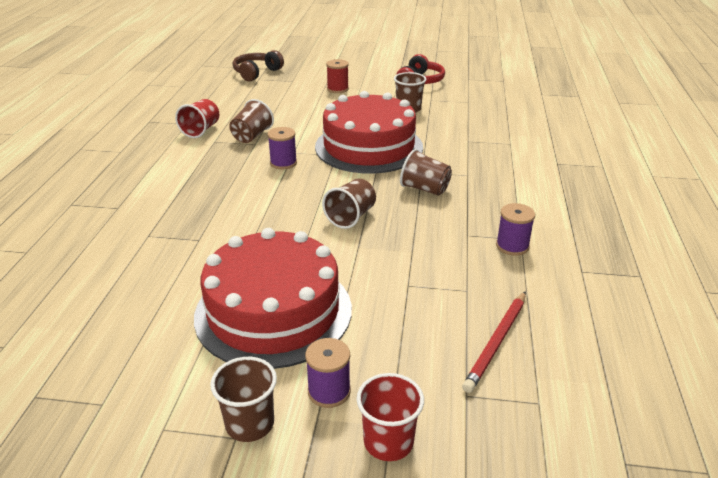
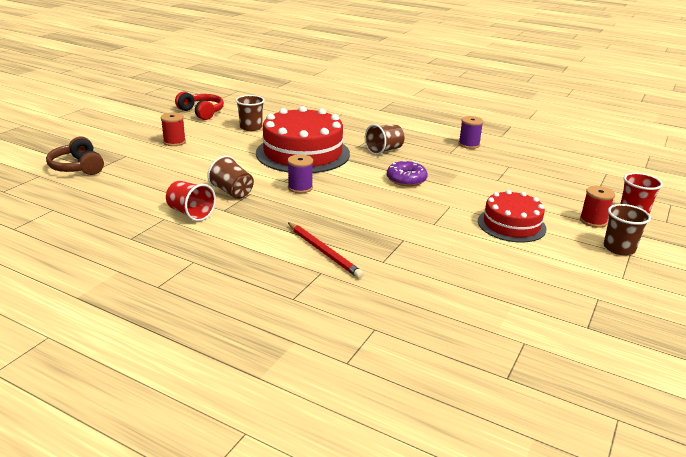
camera: 70 degrees left, 5 degrees down
(273, 311) = (511, 225): red cake -> red cake, size x0.59
(329, 391) = (593, 221): purple spool -> red spool
(351, 217) = (406, 180): brown cup -> purple donut
(496, 343) = (558, 170): red pencil -> red pencil (324, 252)

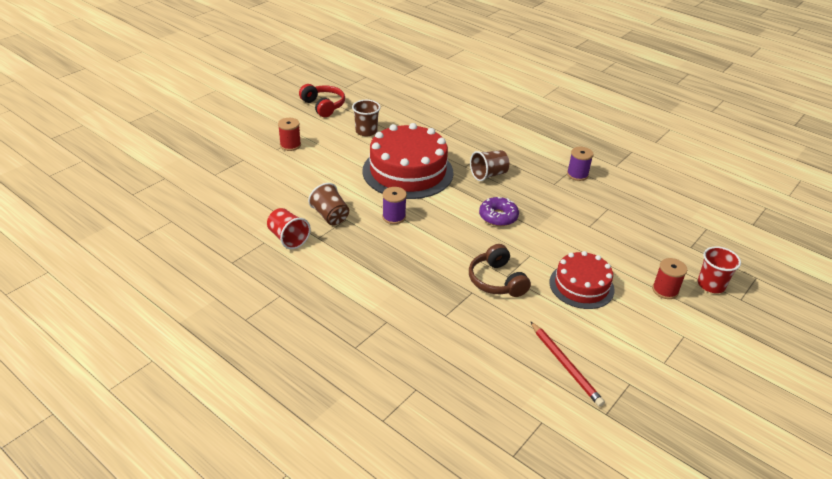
camera: 10 degrees right, 10 degrees up
(77, 167) = (199, 170): brown headphones -> brown headphones (496, 281)
(324, 252) = (395, 298): red pencil -> red pencil (565, 365)
(619, 248) = (676, 327): brown cup -> none

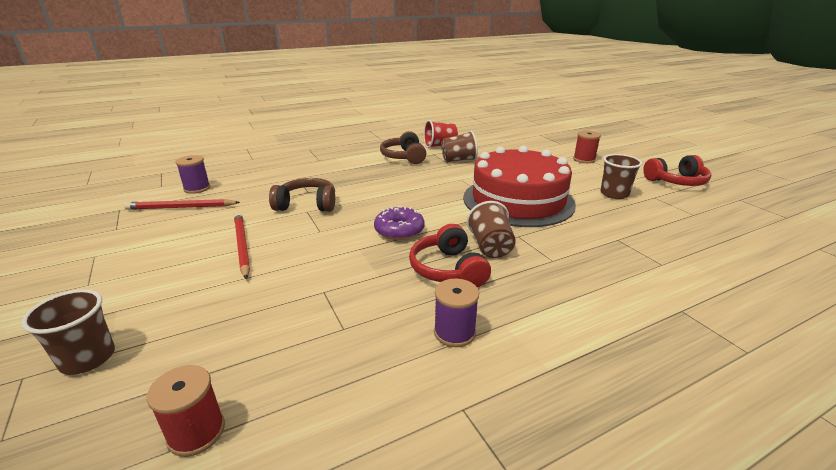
camera: 115 degrees right, 10 degrees down
(340, 256) = (404, 157): none -> brown headphones
(394, 217) = (440, 181): purple spool -> purple spool (197, 188)
(527, 186) = (448, 269): none -> red headphones
(581, 286) = (242, 246): red cake -> red pencil
(665, 290) = (150, 304): red spool -> red spool (196, 432)
(711, 285) = (88, 358): red cup -> brown cup

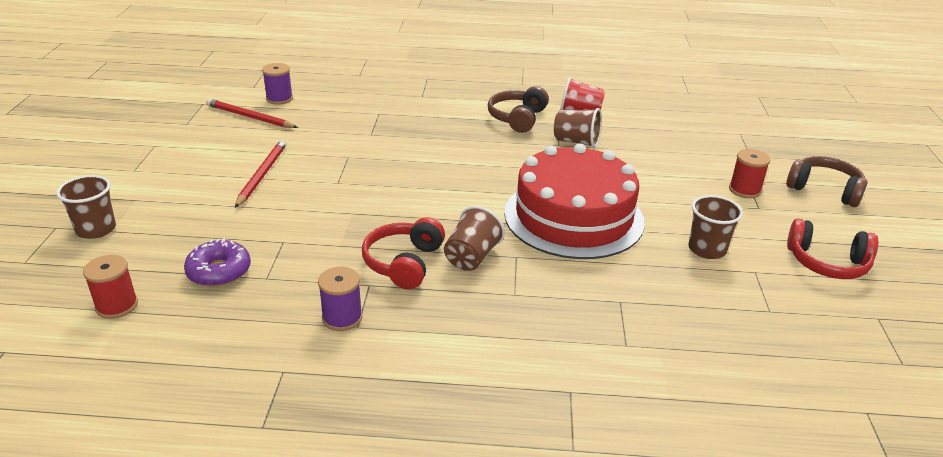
camera: 30 degrees right, 5 degrees up
(307, 205) = (355, 149): brown headphones -> brown headphones (824, 190)
(399, 230) = (407, 207): purple donut -> purple donut (219, 271)

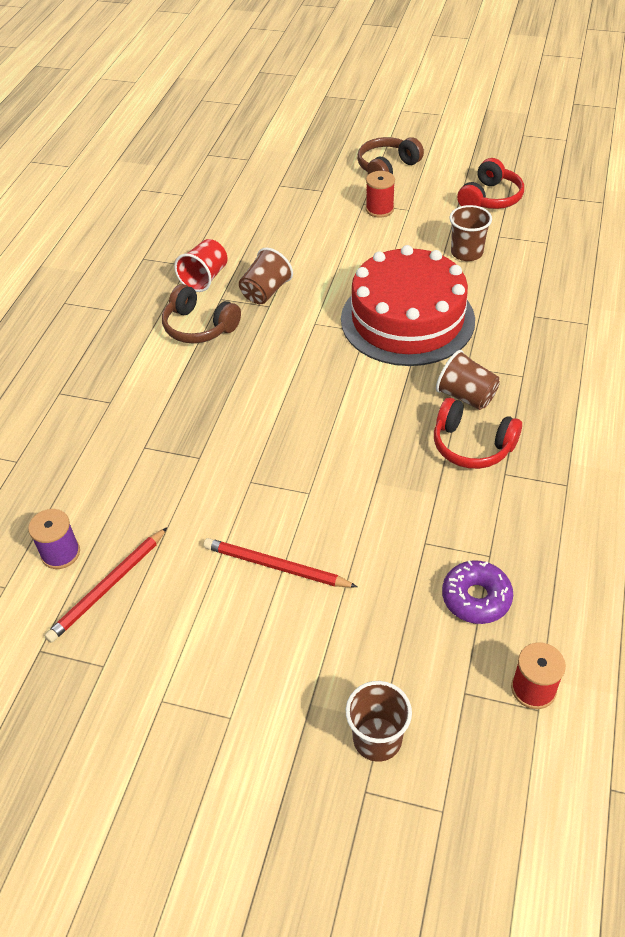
camera: 75 degrees left, 15 degrees up
(342, 318) = (554, 495): purple spool -> none

